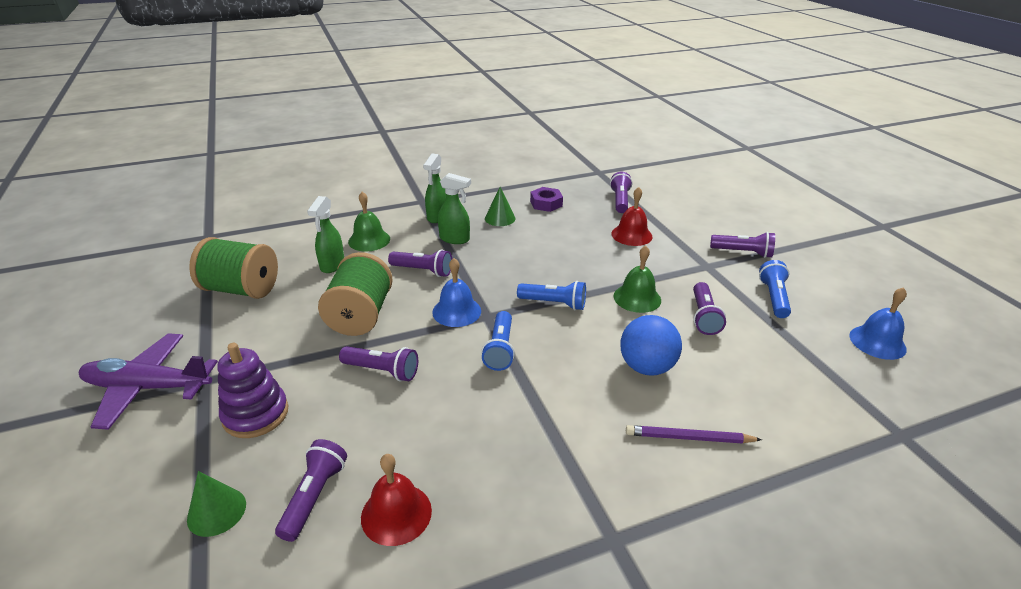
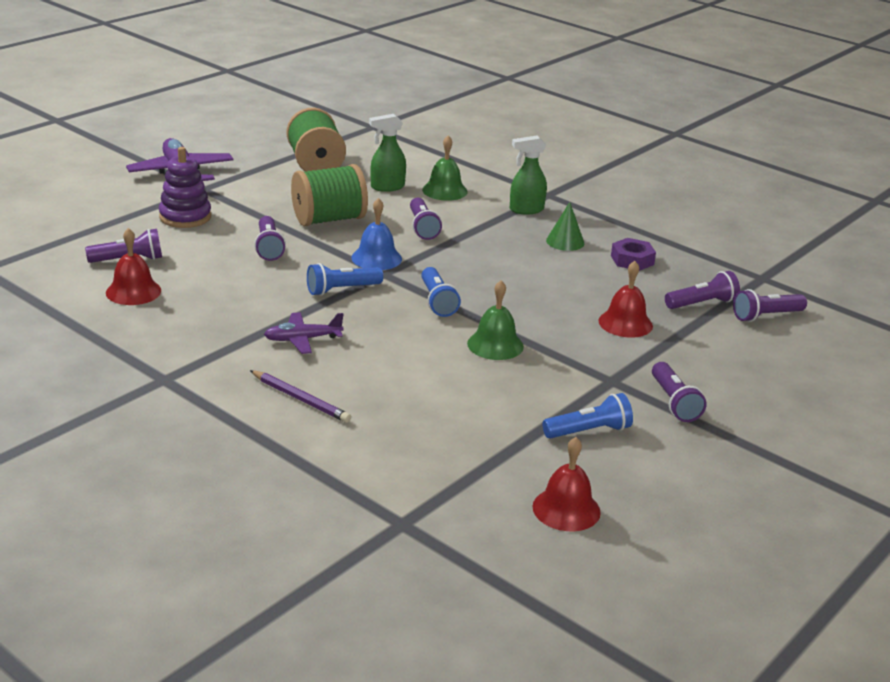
camera: 60 degrees right, 5 degrees down
(216, 511) = (96, 233): green cone -> none
(455, 239) = (495, 228): green spray bottle -> none
(578, 403) = (302, 339): none -> purple plane
(646, 367) = (382, 365): blue ball -> none
(689, 438) = (300, 399): purple pencil -> purple pencil turned 150 degrees clockwise
(703, 317) = (500, 388): purple flashlight -> purple flashlight (766, 316)
(877, 342) = (566, 509): blue bell -> red bell

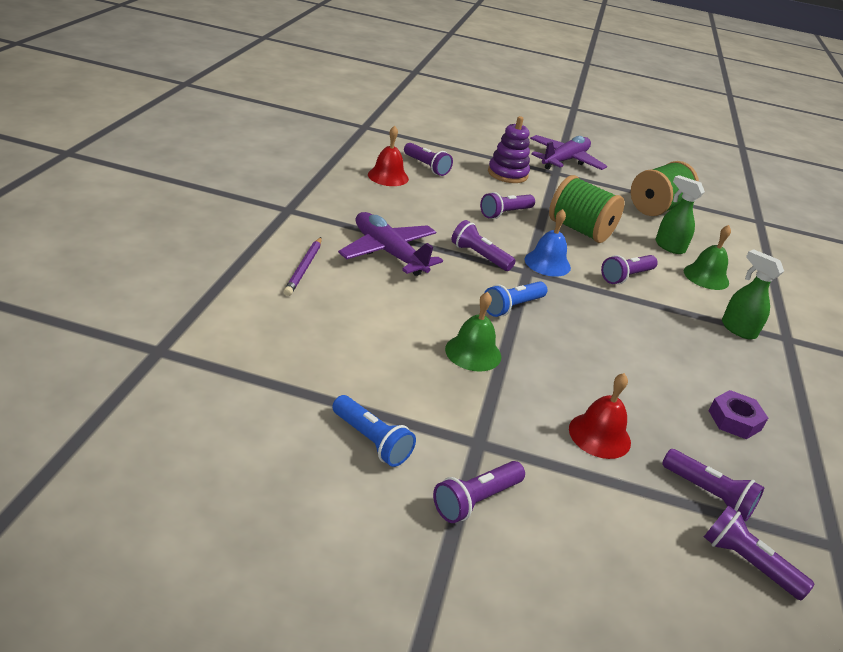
camera: 60 degrees right, 5 degrees up
(302, 339) = (389, 253): purple plane -> purple plane, size x1.69
(341, 290) = (479, 256): blue flashlight -> purple flashlight
(565, 241) = (710, 365): green cone -> none
(566, 509) = (226, 447): red bell -> none

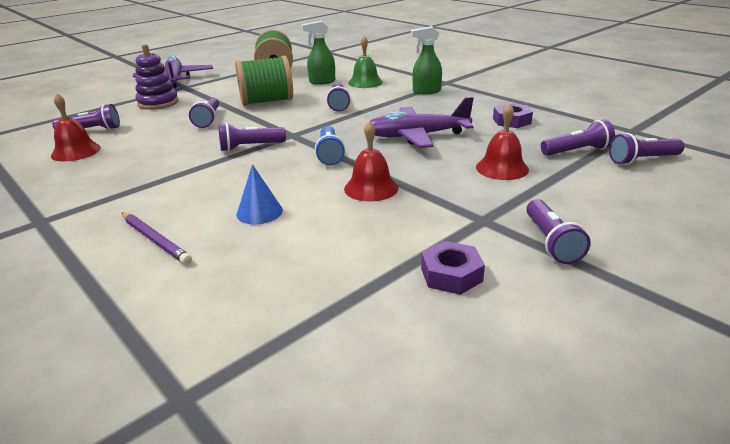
camera: 50 degrees left, 5 degrees down
(371, 441) = (451, 274): blue flashlight -> purple nut
(379, 302) = (259, 212): none -> blue cone
(389, 253) = (192, 186): purple plane -> purple plane (417, 136)
(473, 352) = (371, 188): green bell -> red bell
(547, 263) = (291, 124): blue bell -> none

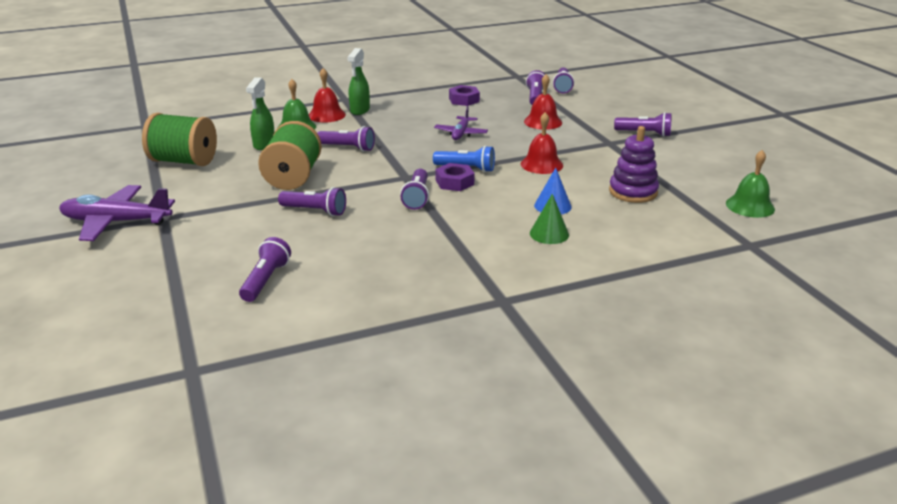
camera: 70 degrees left, 0 degrees up
(76, 151) = (332, 288): red bell -> red bell (326, 115)
(155, 240) = (572, 247): purple pencil -> none
(158, 103) = (210, 237): purple stacking toy -> purple stacking toy (633, 192)
(187, 221) = (549, 234): none -> green cone
(337, 388) = (750, 206): none -> green bell
(417, 136) = (461, 133): purple plane -> purple plane, size x0.59
(451, 274) = (665, 163): purple nut -> purple nut (454, 182)

